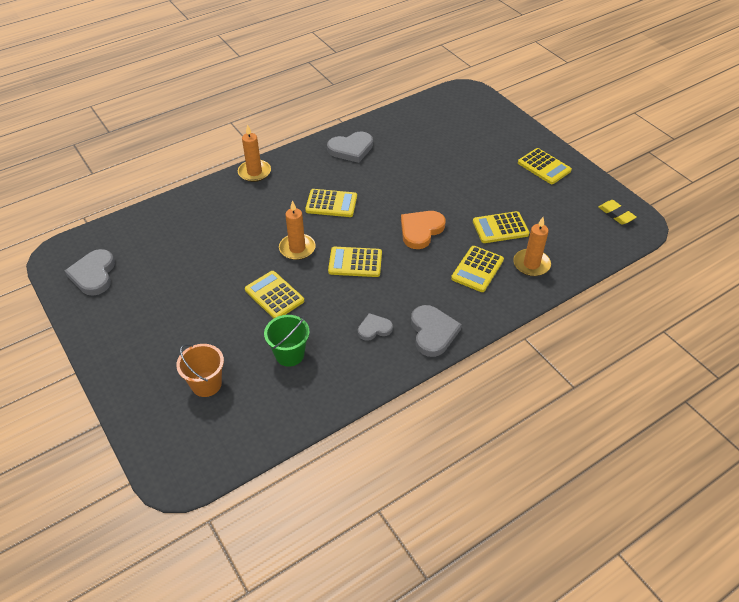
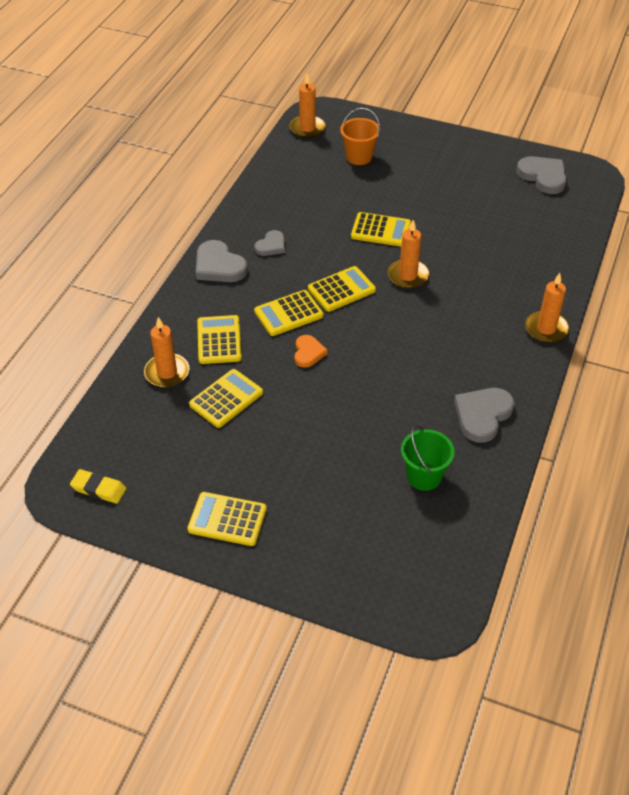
camera: 145 degrees right, 0 degrees up
(212, 455) = (307, 128): none -> orange candle
(289, 354) = (320, 199): green bucket -> green bucket (424, 476)
(331, 204) = (427, 335): yellow calculator -> yellow calculator (288, 314)
(421, 230) = (308, 353): orange heart -> orange heart, size x0.61

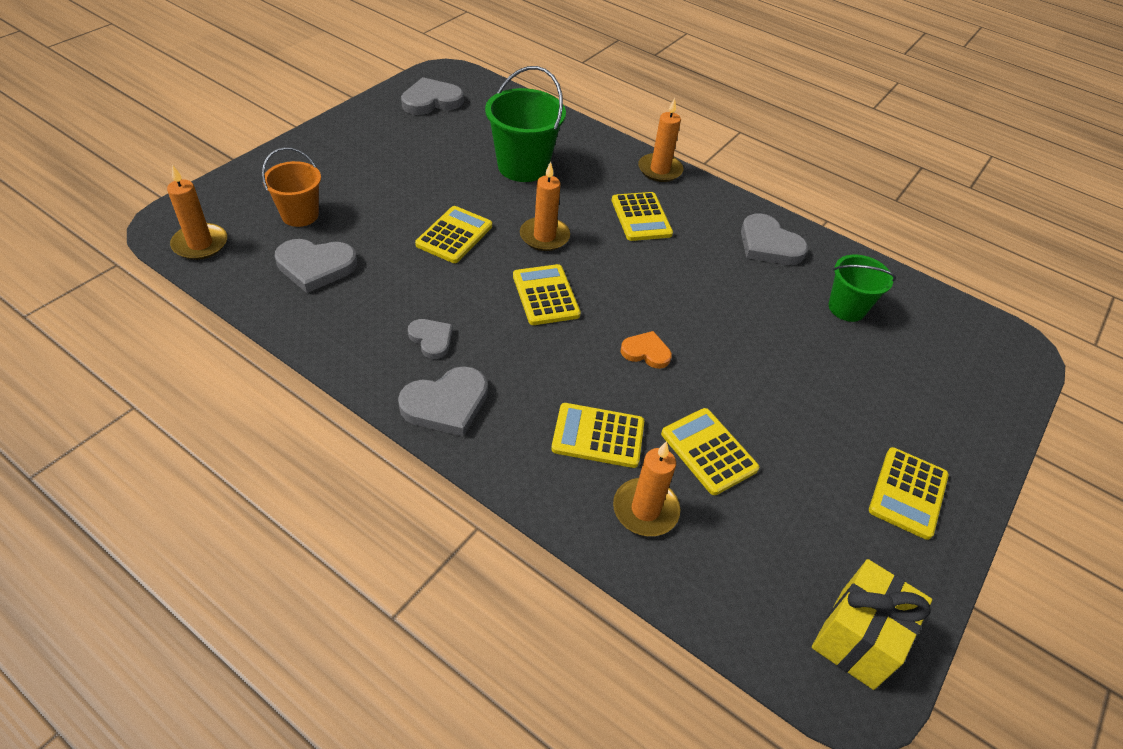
camera: 80 degrees left, 0 degrees up
(99, 489) = (857, 638): yellow eraser -> yellow gift
(288, 314) = (571, 353): yellow calculator -> yellow calculator (641, 217)
(312, 179) = (315, 266): none -> grey heart
(490, 246) = (523, 166): none -> green bucket

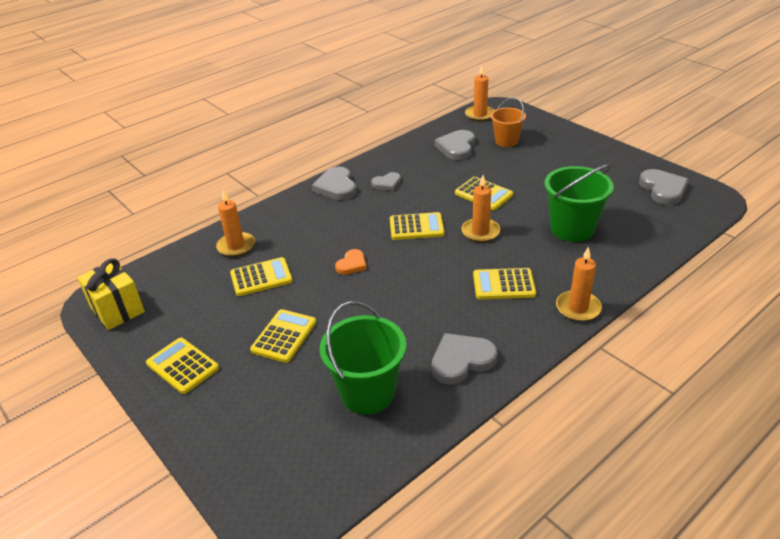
camera: 110 degrees right, 10 degrees down
(598, 436) = (292, 236): yellow calculator -> yellow calculator (284, 336)
(846, 308) = (367, 393): green bucket -> green bucket, size x1.56

